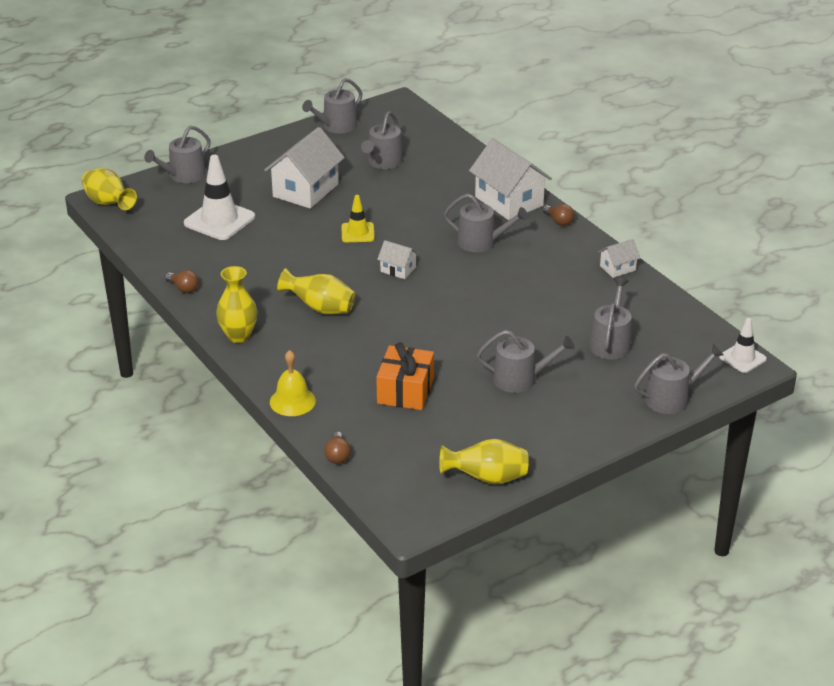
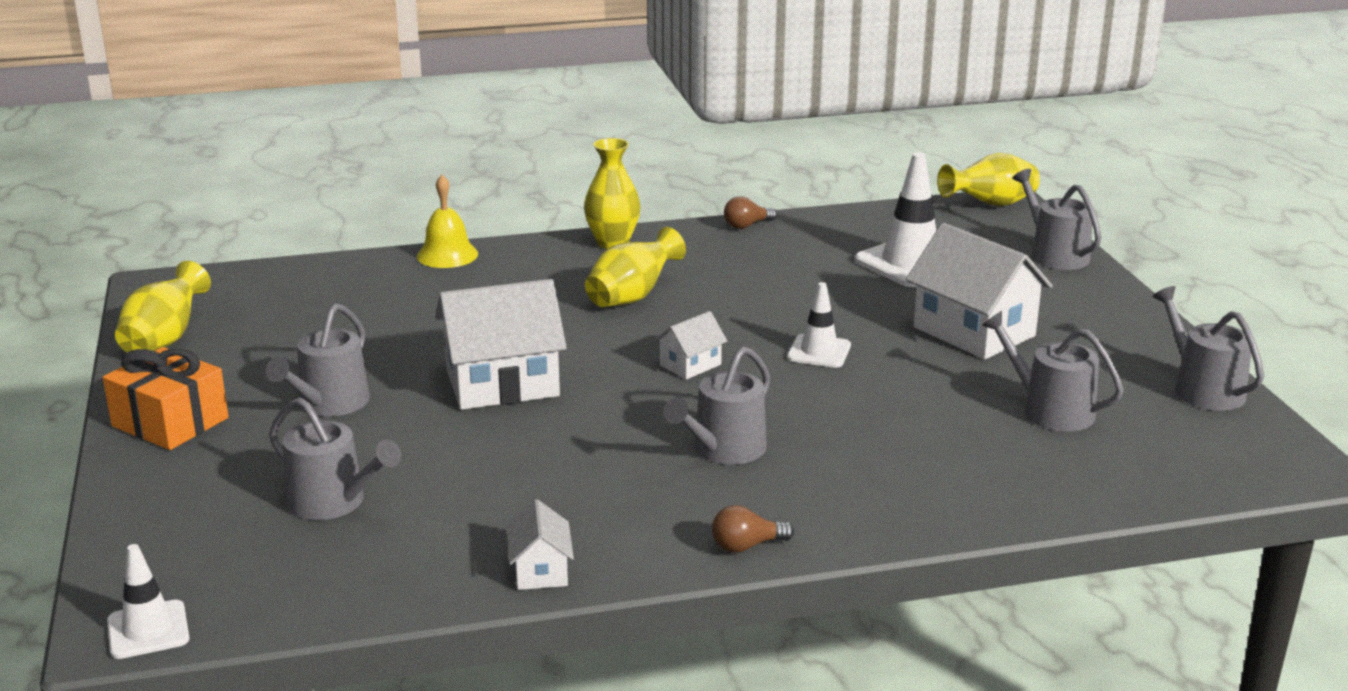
camera: 110 degrees right, 10 degrees down
(337, 455) = (318, 264): brown light bulb -> none
(357, 233) = (819, 352): yellow traffic cone -> white traffic cone
(405, 391) = (393, 321): orange gift -> orange gift (170, 422)
(509, 201) = (851, 508): white house -> white house (502, 384)
(672, 398) = (138, 520): grey watering can -> none

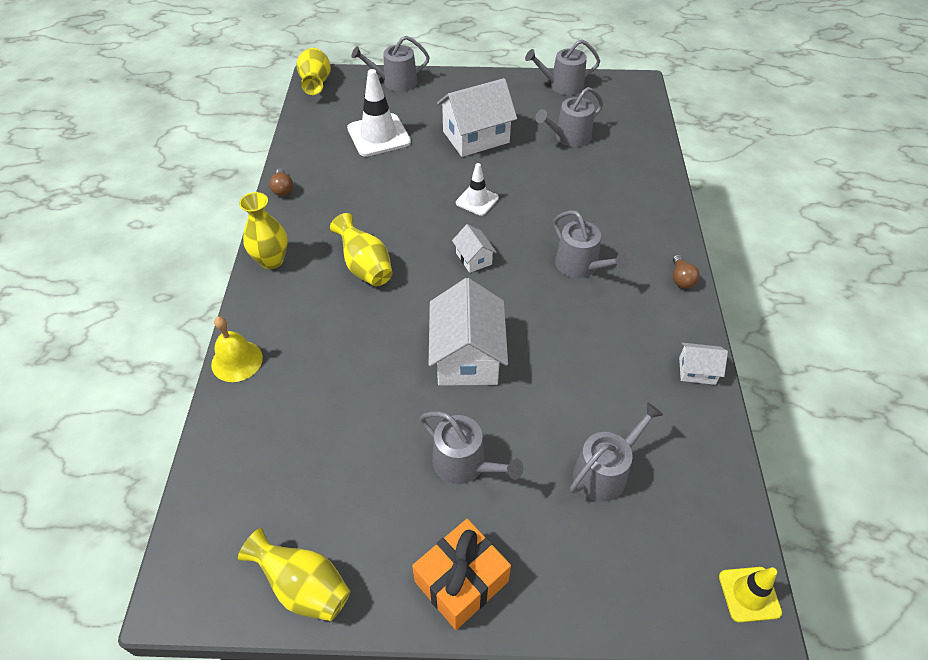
camera: 75 degrees left, 25 degrees up
(148, 630) = (749, 594): white traffic cone -> yellow traffic cone

